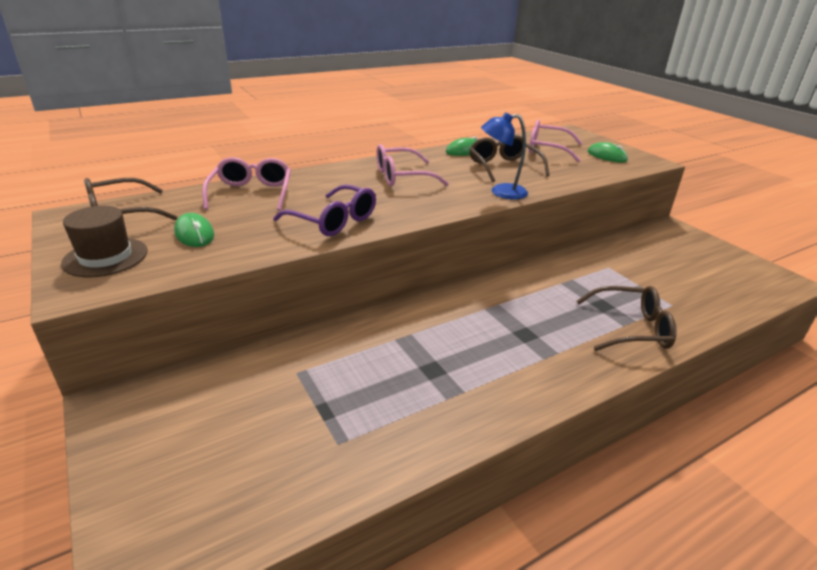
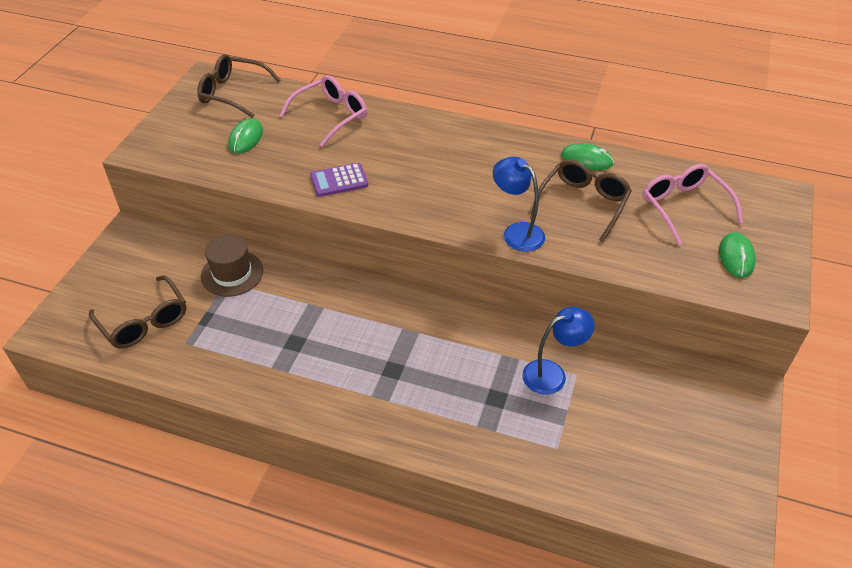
camera: 50 degrees right, 15 degrees up
(105, 257) = (181, 130): brown hat -> brown hat (232, 273)
(334, 221) = (339, 180): purple glasses -> purple calculator
(401, 177) = (466, 161): pink glasses -> none
(599, 274) = (552, 374): none -> blue lamp
(631, 328) = (478, 433): brown glasses -> brown glasses (144, 322)

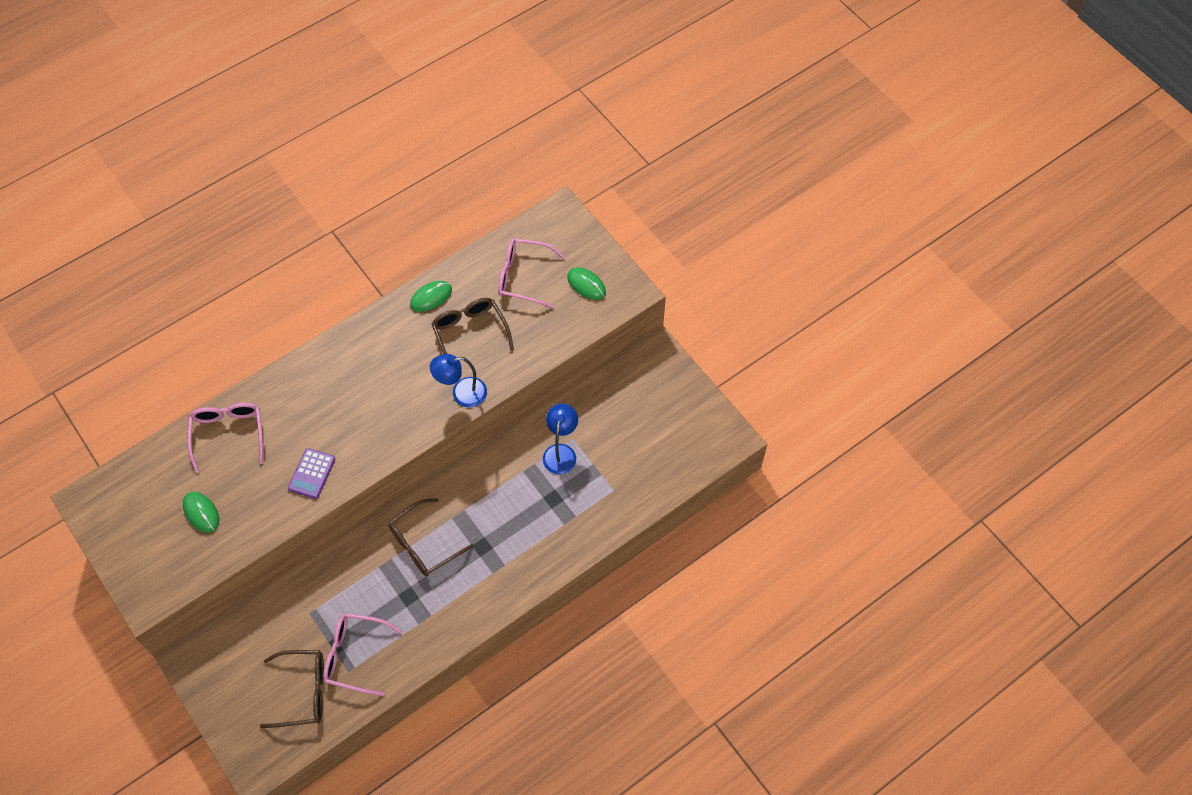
camera: 55 degrees left, 15 degrees up
(204, 338) = (354, 655): none -> pink glasses
(232, 93) = (128, 491): brown glasses -> brown glasses (424, 544)
(232, 273) = (304, 604): brown hat -> none

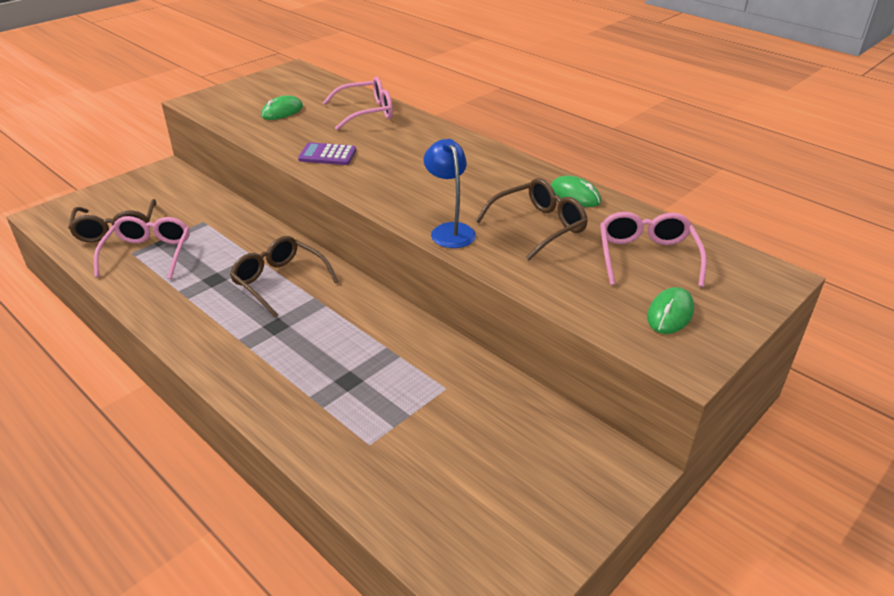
camera: 80 degrees right, 25 degrees down
(561, 452) = (421, 379): blue lamp -> none

